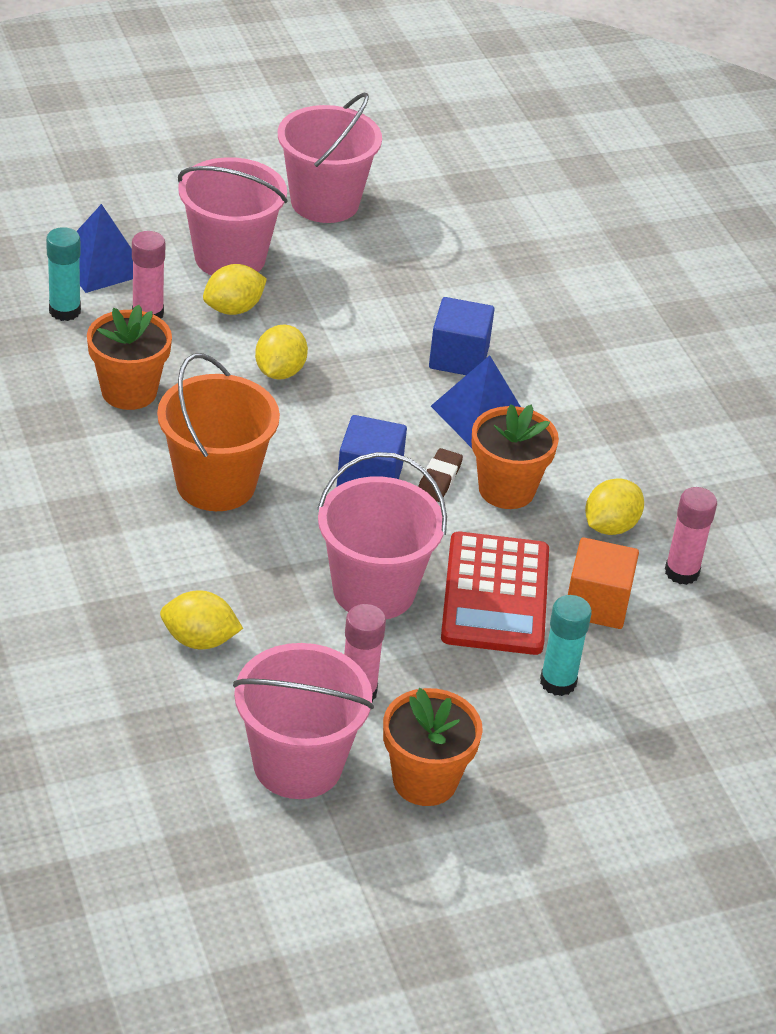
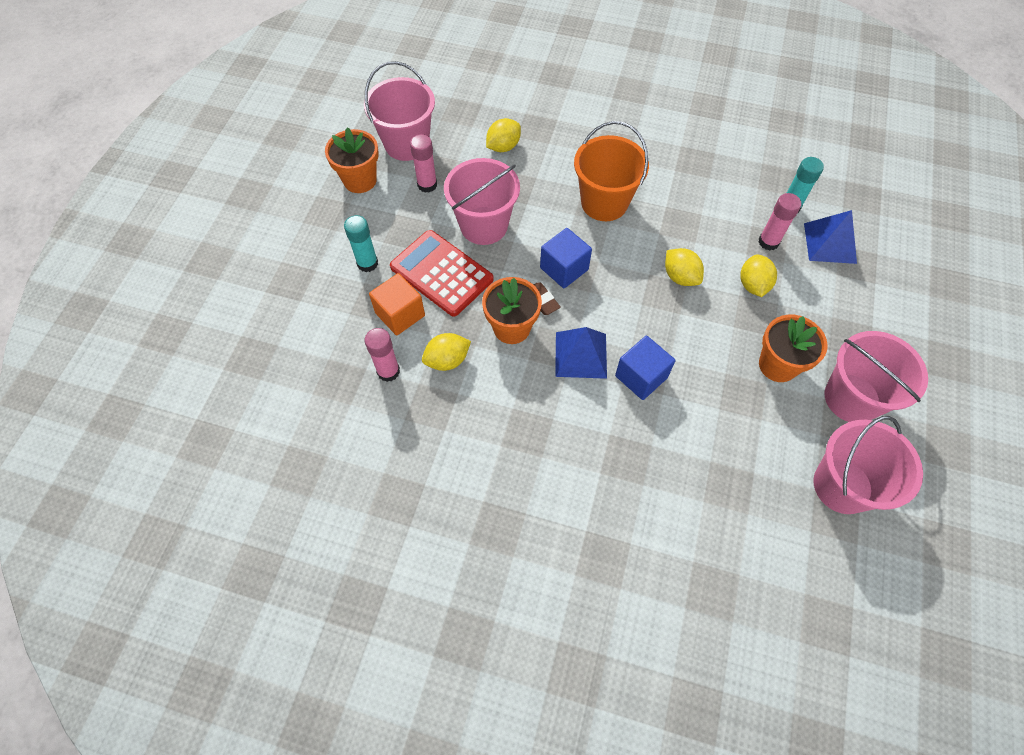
camera: 130 degrees right, 20 degrees up
(129, 391) = (701, 202): orange flower pot -> orange flower pot (778, 365)
(230, 257) = (808, 310): pink bucket -> pink bucket (842, 486)
(610, 526) = (447, 360): yellow lemon -> yellow lemon turned 75 degrees clockwise

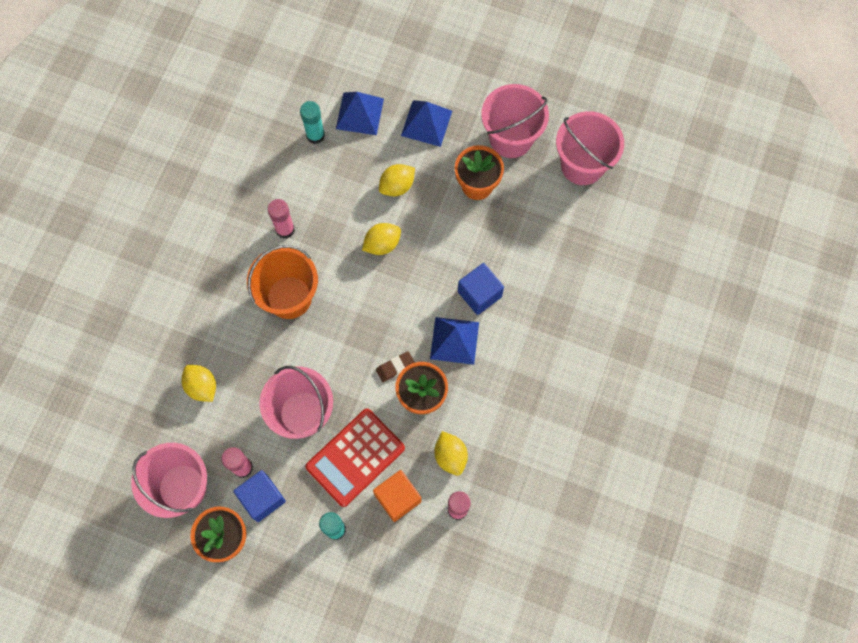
camera: 85 degrees left, 10 degrees up
(564, 269) = (362, 344): blue cube -> blue cube (262, 498)
(753, 285) = (397, 186): yellow lemon -> yellow lemon turned 45 degrees counterclockwise
(768, 242) = (352, 163): pink glue stick -> pink glue stick (285, 229)
(841, 307) = (426, 123): none -> blue pyramid

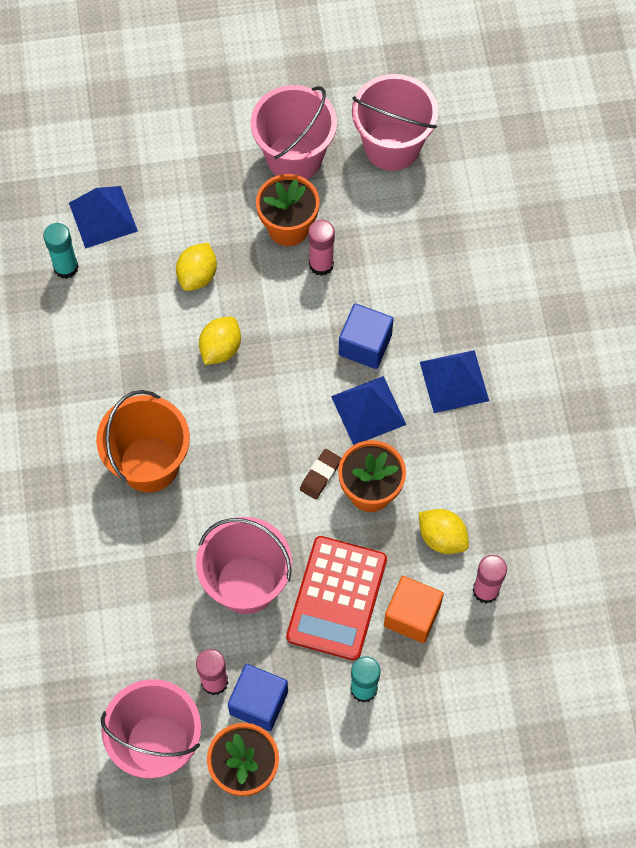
camera: 30 degrees left, 5 degrees down
(202, 386) = (109, 619): yellow lemon -> none
(285, 229) = (96, 391): pink glue stick -> pink glue stick (321, 264)
(426, 123) = (187, 188): blue pyramid -> blue pyramid (454, 381)

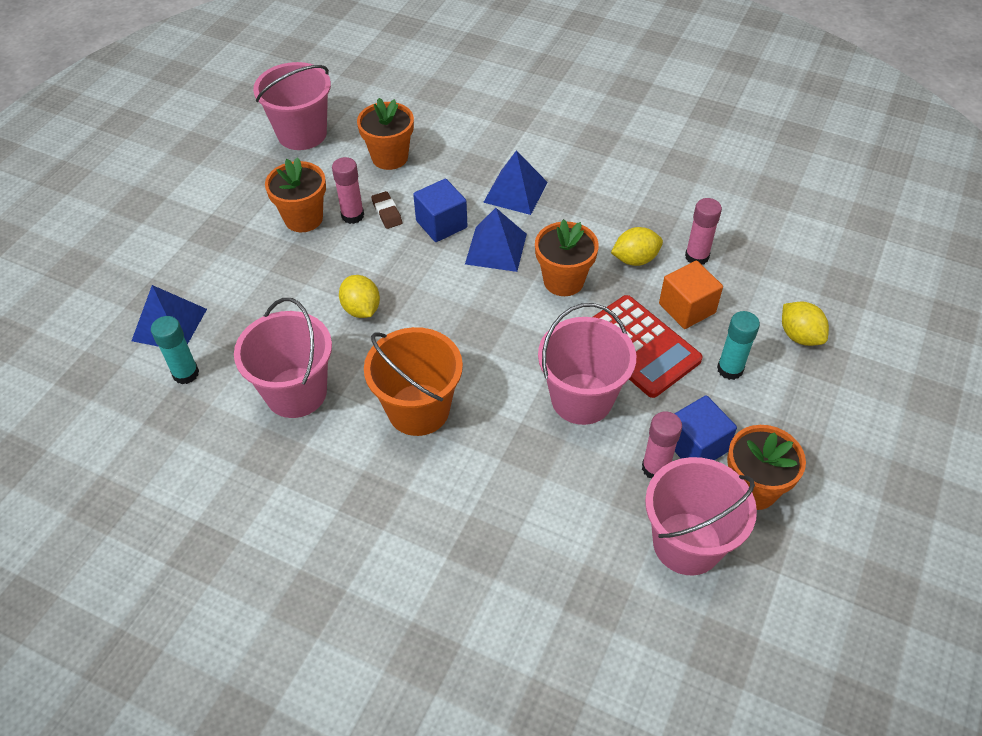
camera: 55 degrees left, 15 degrees down
(197, 275) = (285, 291): yellow lemon -> yellow lemon (799, 336)
(294, 157) = (251, 187): pink bucket -> pink bucket (296, 392)
(320, 475) = (525, 303): brown eraser -> brown eraser (387, 213)
(418, 242) = (390, 157): none -> orange flower pot

